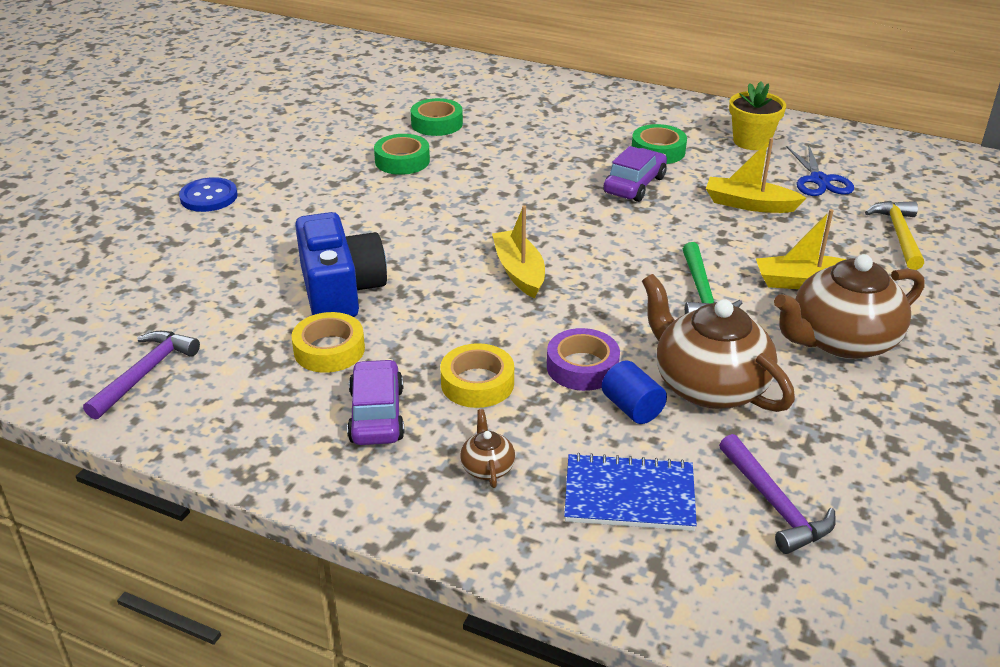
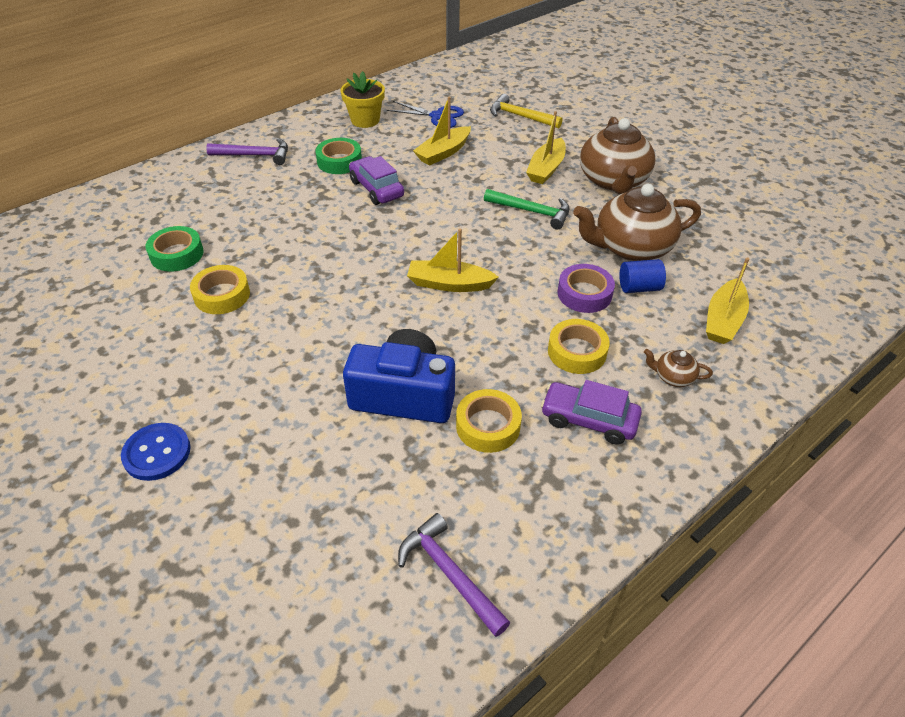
camera: 65 degrees left, 10 degrees up
(402, 161) = (222, 295): green tape -> yellow tape
(629, 495) = (723, 320): blue notebook -> yellow boat
(774, 504) = (749, 266): purple hammer -> purple hammer (255, 155)

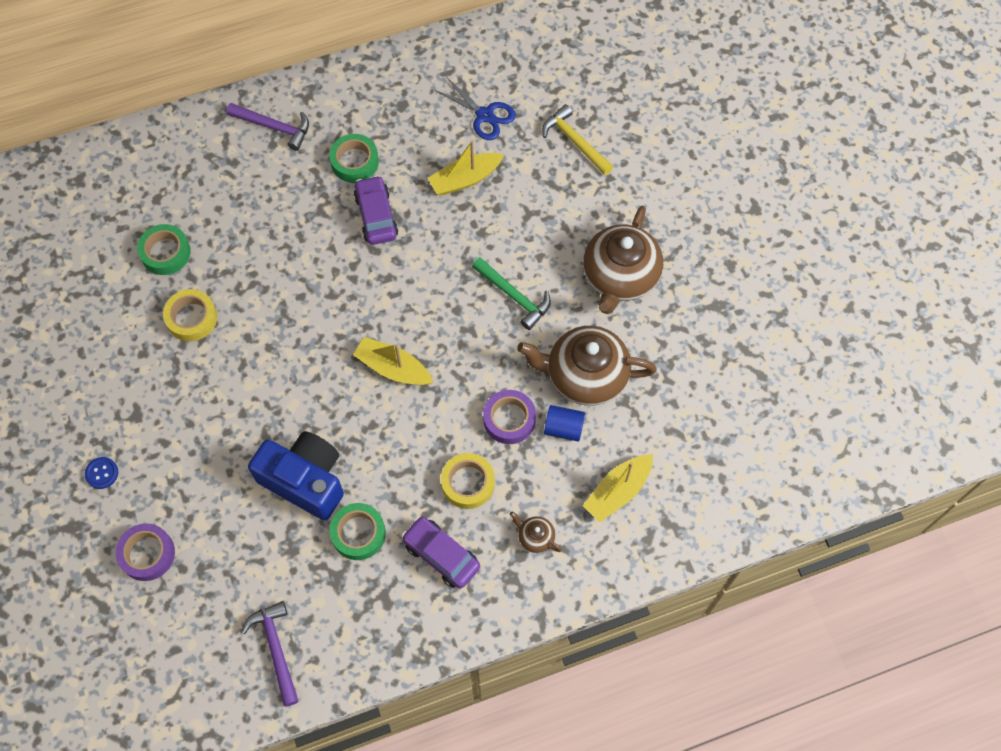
camera: 20 degrees right, 20 degrees up
(157, 453) = (102, 473): blue button -> blue button, size x0.63
(241, 519) = (147, 554): none -> purple tape
(365, 120) = (405, 100): yellow flower pot -> none
(488, 426) = (358, 533): yellow tape -> green tape
(546, 169) = (560, 237): yellow boat -> none

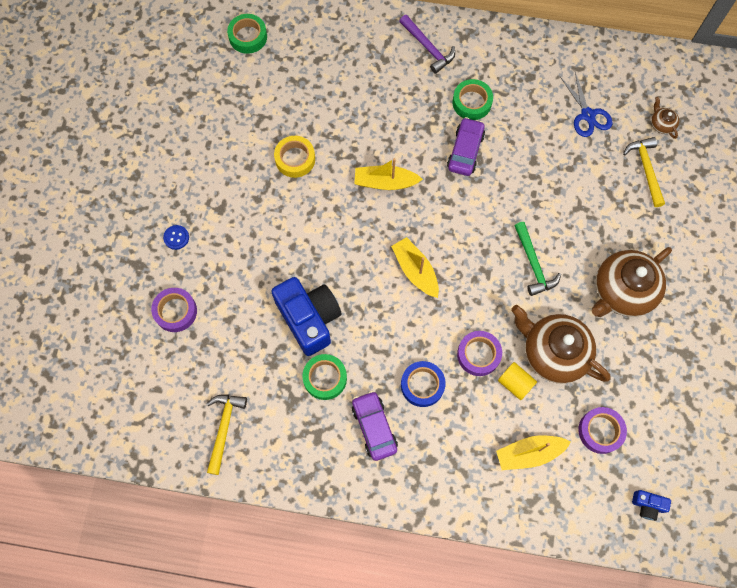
camera: 30 degrees right, 5 degrees up
(165, 253) = (302, 102): green tape -> green tape (248, 37)
(276, 649) = (224, 428): purple hammer -> yellow hammer
(465, 179) = (546, 156): yellow boat -> yellow boat (385, 182)
(468, 483) = (422, 385): yellow tape -> blue tape
(535, 537) = (449, 452): brown teapot -> brown teapot (661, 124)
(563, 428) = (515, 383): blue cylinder -> yellow cylinder
(676, 429) = (600, 431): none -> purple tape
(763, 476) = (647, 505): none -> blue camera

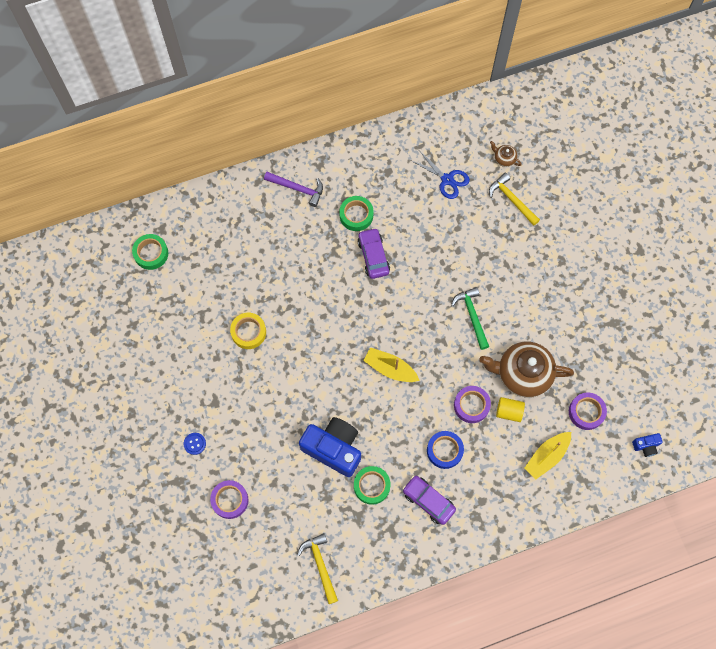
camera: 30 degrees left, 0 degrees up
(385, 182) = (328, 313): yellow boat -> none
(533, 264) = (472, 316): green hammer -> green hammer turned 150 degrees counterclockwise
(622, 291) = (545, 301): brown teapot -> none

